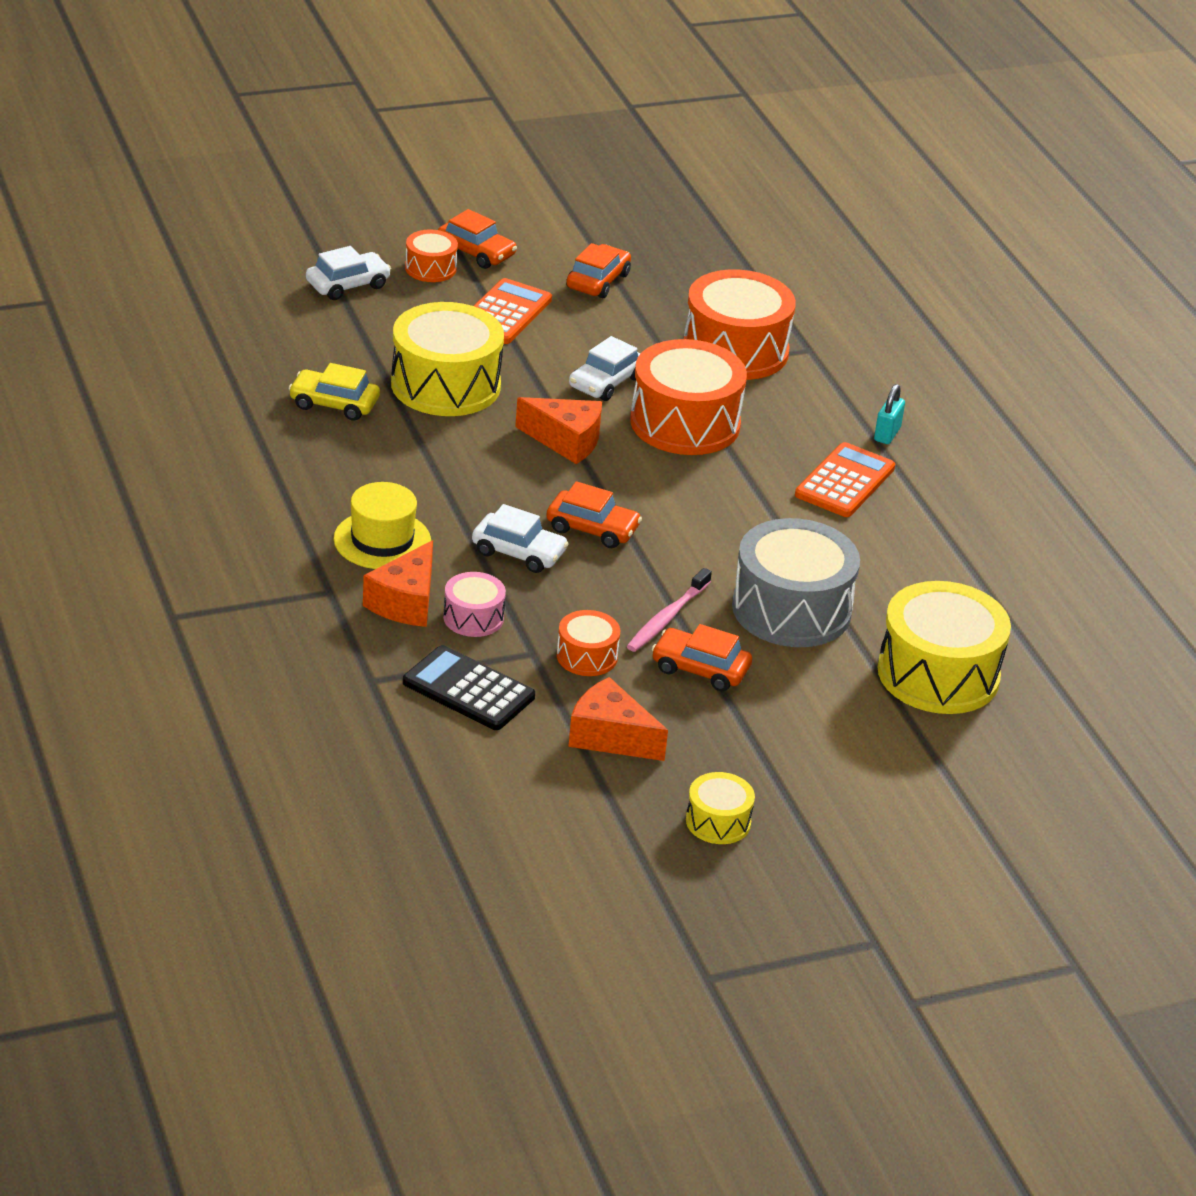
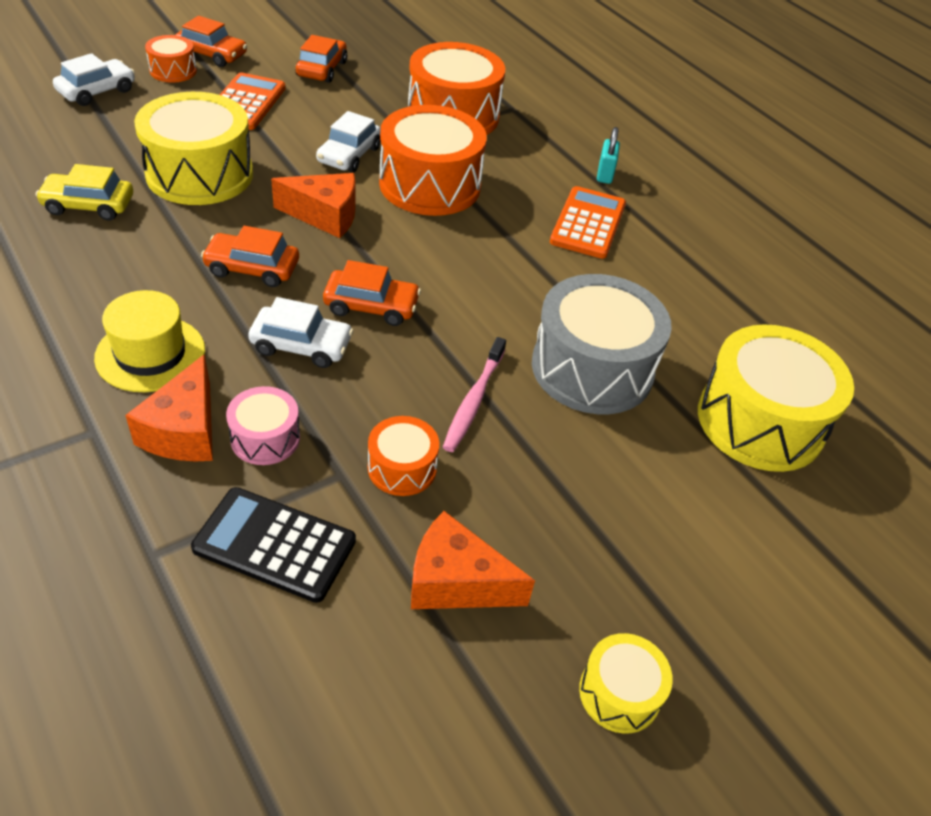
camera: 15 degrees left, 10 degrees up
(700, 669) = (527, 461): orange car -> orange car (252, 268)

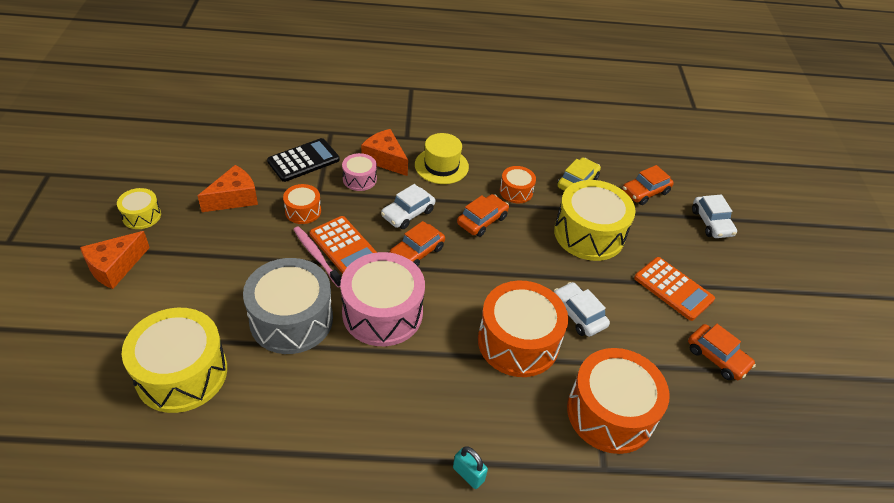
camera: 125 degrees right, 0 degrees up
(173, 71) = (733, 268): orange drum -> orange drum (516, 191)
(212, 54) = (757, 298): orange car -> orange car (645, 192)
(325, 216) = (513, 270): orange cheese -> orange cheese (115, 267)
(498, 295) = (382, 313): none -> pink drum
(588, 223) = (416, 413): orange calculator -> orange calculator (344, 246)

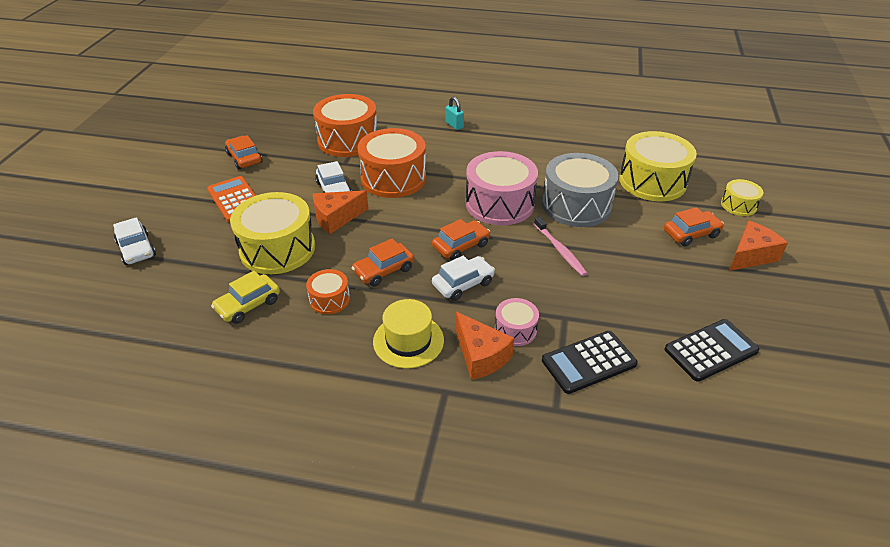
camera: 165 degrees left, 5 degrees down
(141, 216) = (756, 304): yellow drum -> yellow drum (738, 205)
(204, 175) = (710, 350): none -> black calculator
(234, 198) = (662, 316): orange cheese -> orange cheese (336, 218)
(303, 211) = (580, 295): orange drum -> none
(344, 246) = (533, 256): orange calculator -> none
(645, 192) = (176, 287): orange car -> orange car (691, 234)
(711, 223) = (136, 249): white car -> white car turned 150 degrees clockwise

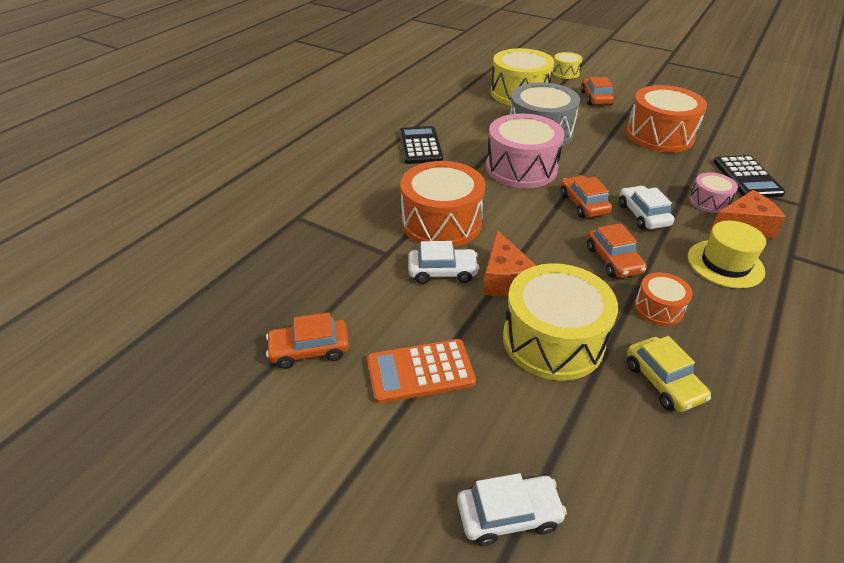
camera: 70 degrees left, 0 degrees up
(348, 140) = (332, 242): orange drum -> orange drum (659, 135)
(454, 125) = (357, 162): turquoise padlock -> none
(560, 250) = (603, 155): pink toothbrush -> none
(710, 350) = (730, 128): black calculator -> black calculator (420, 146)
(750, 255) = (627, 86): orange cheese -> none

